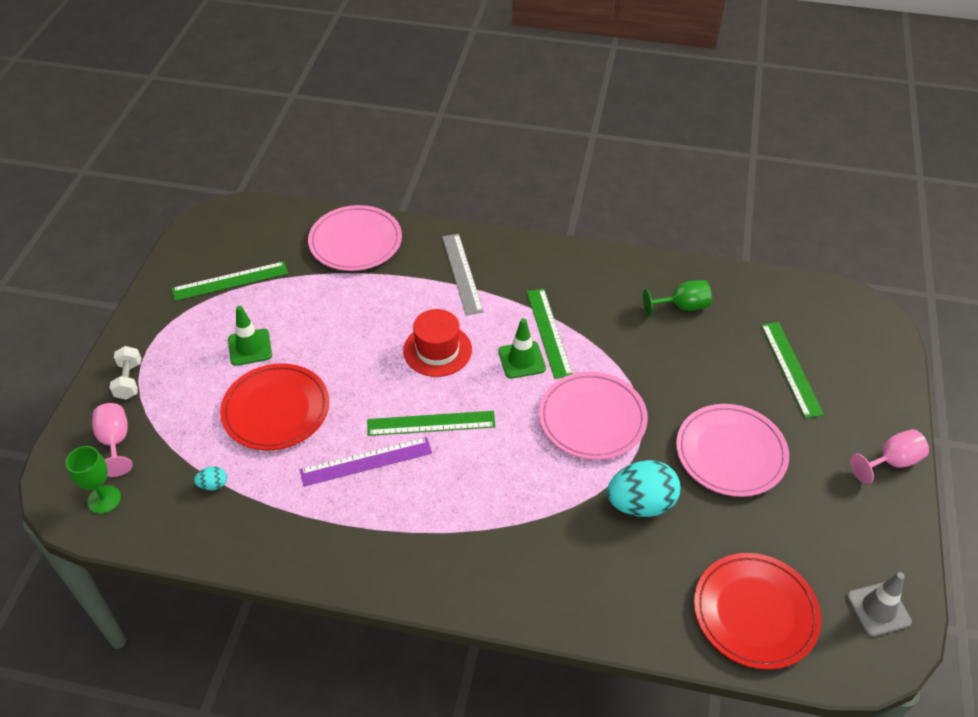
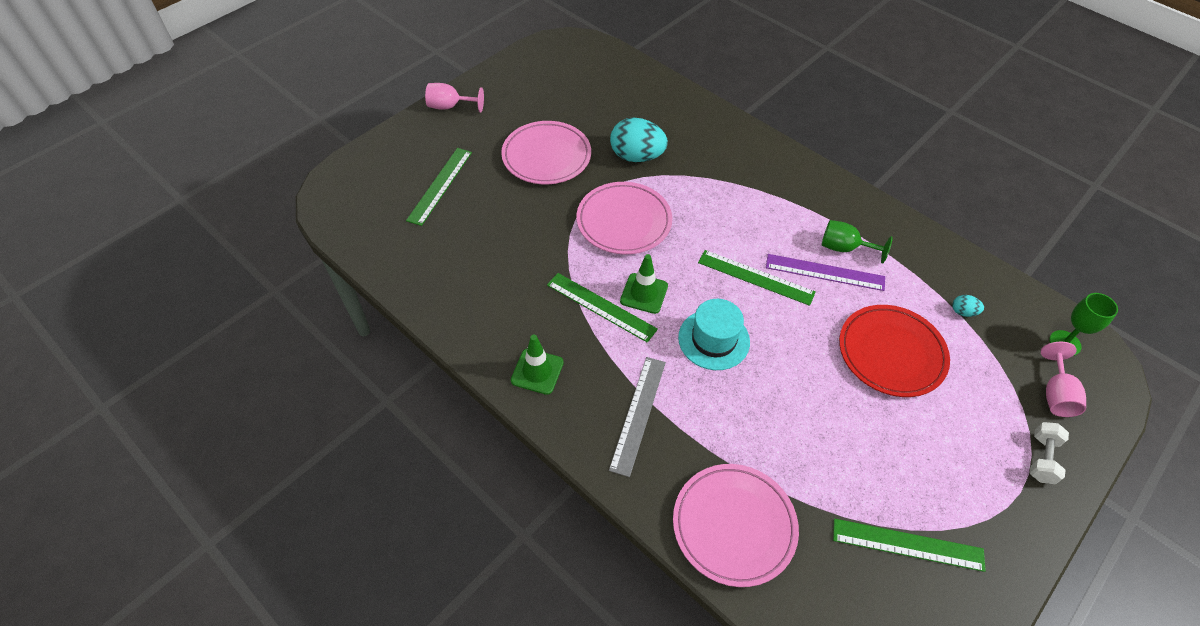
camera: 150 degrees left, 5 degrees up
(250, 347) = (902, 436): green traffic cone -> green traffic cone (537, 371)
(437, 350) = (713, 339): red hat -> turquoise hat
(548, 332) = (601, 307): green ruler -> green ruler turned 75 degrees counterclockwise
(682, 306) = (465, 272): green goblet -> green goblet (844, 248)
(755, 613) = (619, 81): red plate -> none
(878, 609) = (549, 56): grey traffic cone -> none

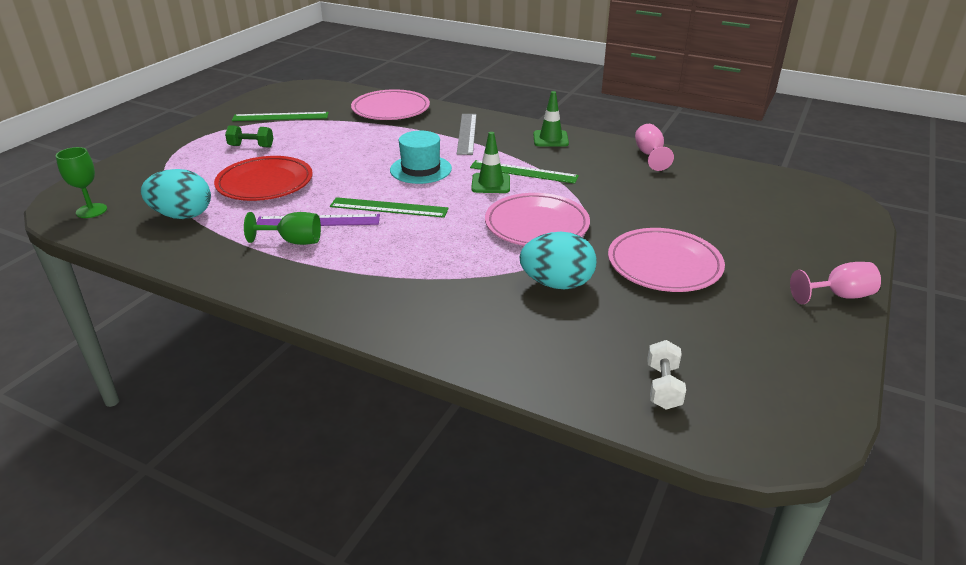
camera: 165 degrees right, 20 degrees down
(440, 185) = (747, 221): green ruler -> none
(930, 451) = (251, 146): none -> green dumbbell
(963, 312) = (182, 215): turquoise egg -> turquoise egg, size x2.29
(1042, 458) = (165, 154): white dumbbell -> white dumbbell (663, 387)
(1055, 394) = (127, 182): pink goblet -> pink goblet (650, 155)

